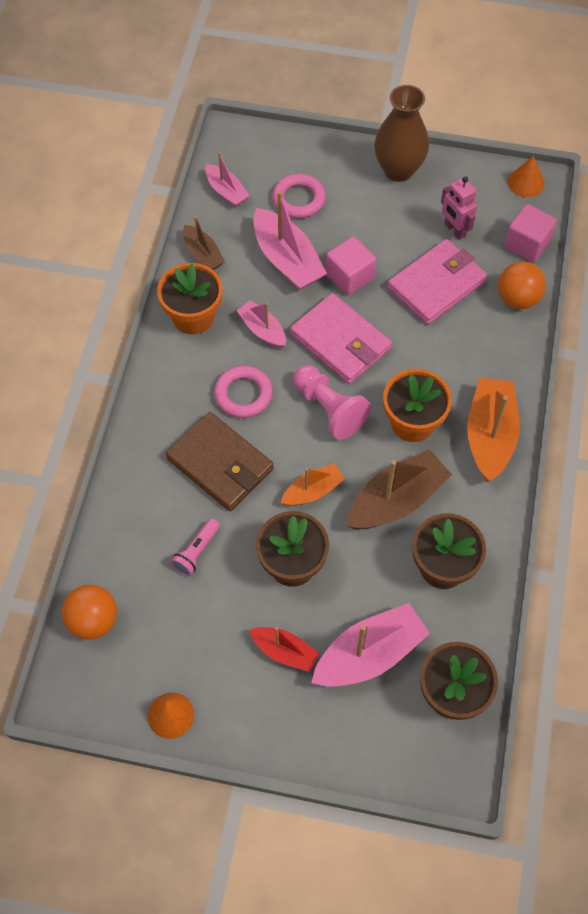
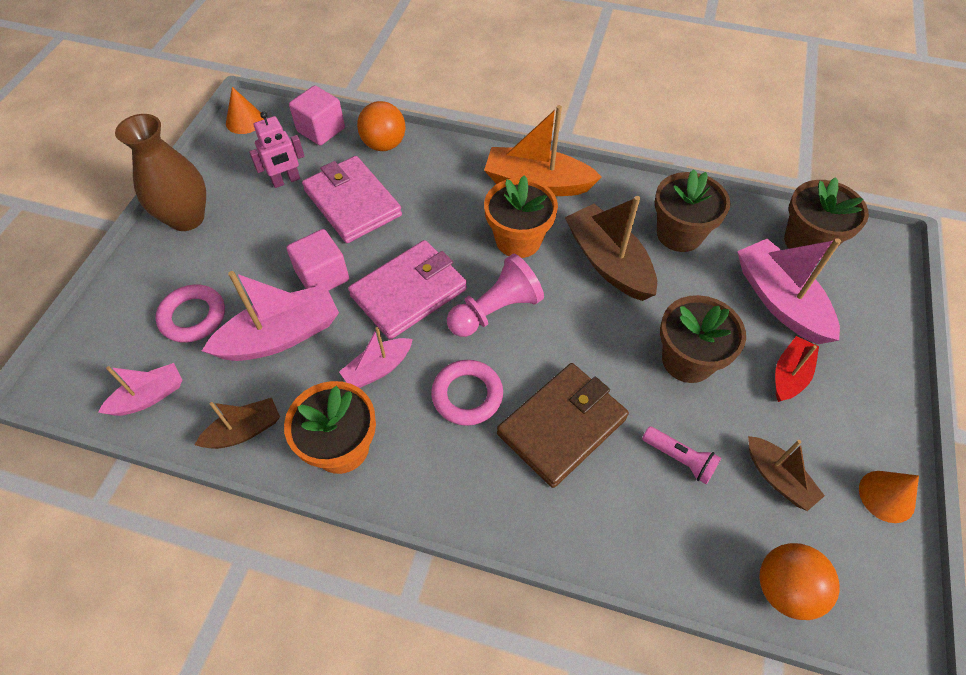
camera: 85 degrees left, 5 degrees down
(183, 627) = (777, 478): none -> brown boat
(313, 491) = (598, 334): orange boat -> none

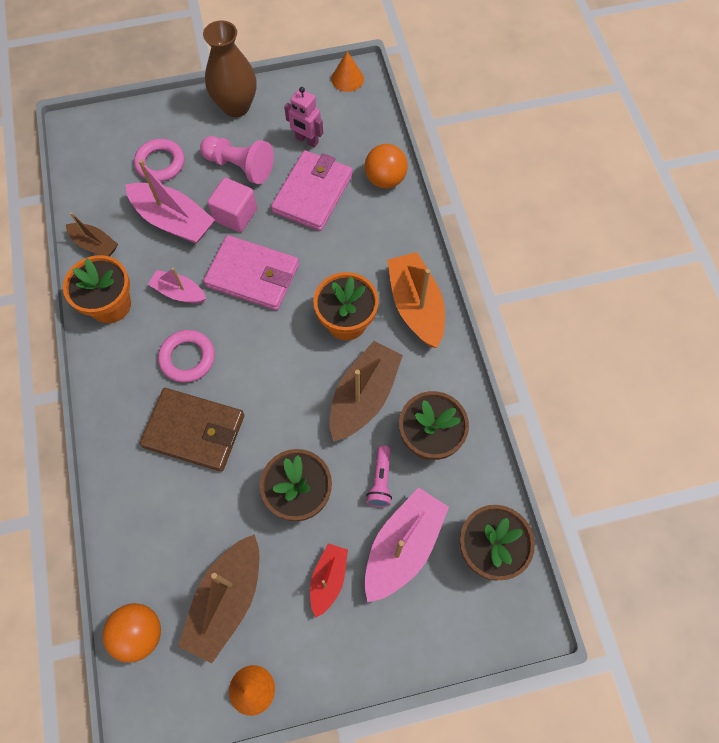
camera: 60 degrees right, 10 degrees up
(149, 397) = (92, 180): pink boat -> none
(321, 130) = (371, 130): pink cube -> none
(495, 310) = (269, 339): pink pawn -> pink pawn (240, 166)
(680, 459) = (208, 523): pink flashlight -> pink flashlight (380, 481)
(777, 478) = (227, 600): brown boat -> brown boat, size x1.72
(789, 375) = (328, 579): red boat -> red boat turned 75 degrees counterclockwise

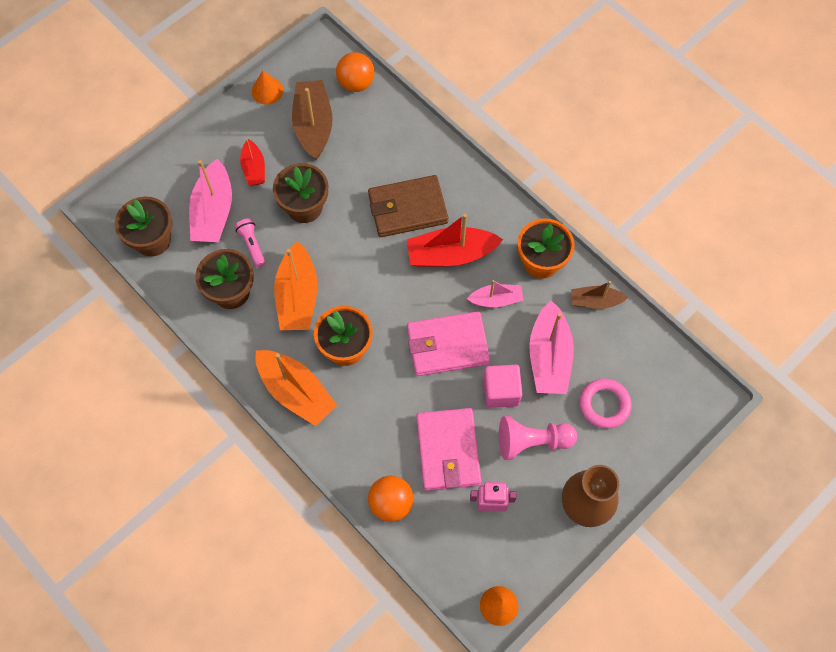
camera: 150 degrees right, 0 degrees up
(173, 221) = (549, 357): pink boat -> pink boat turned 90 degrees counterclockwise
(187, 358) = (451, 254): pink ring -> red boat
(363, 397) = (297, 296): brown boat -> orange boat

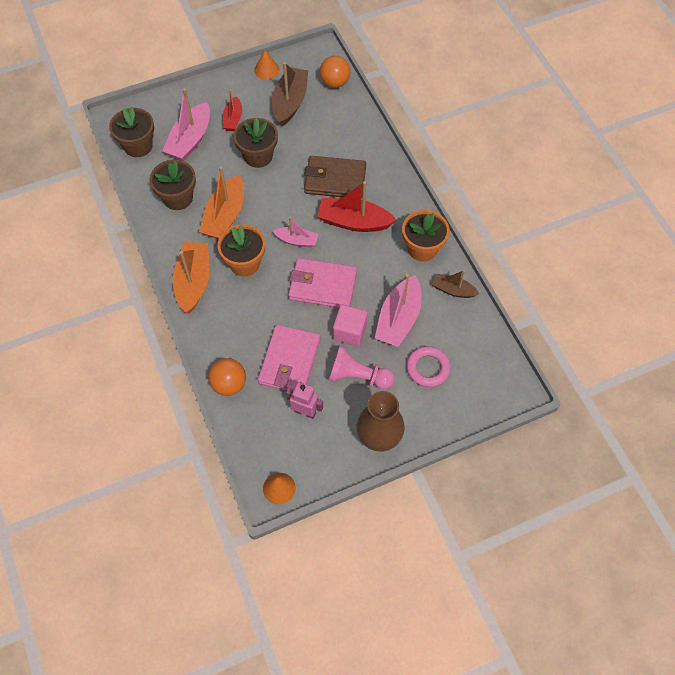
camera: 20 degrees right, 5 degrees down
(252, 245) = (207, 170): pink flashlight -> none
(296, 392) = (193, 282): orange boat -> orange boat turned 150 degrees counterclockwise
(496, 300) = (375, 265): pink boat -> pink boat (296, 241)

